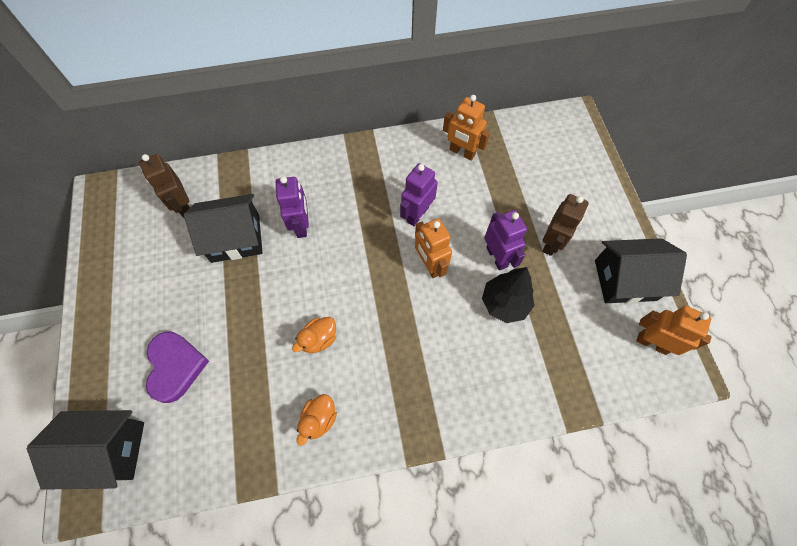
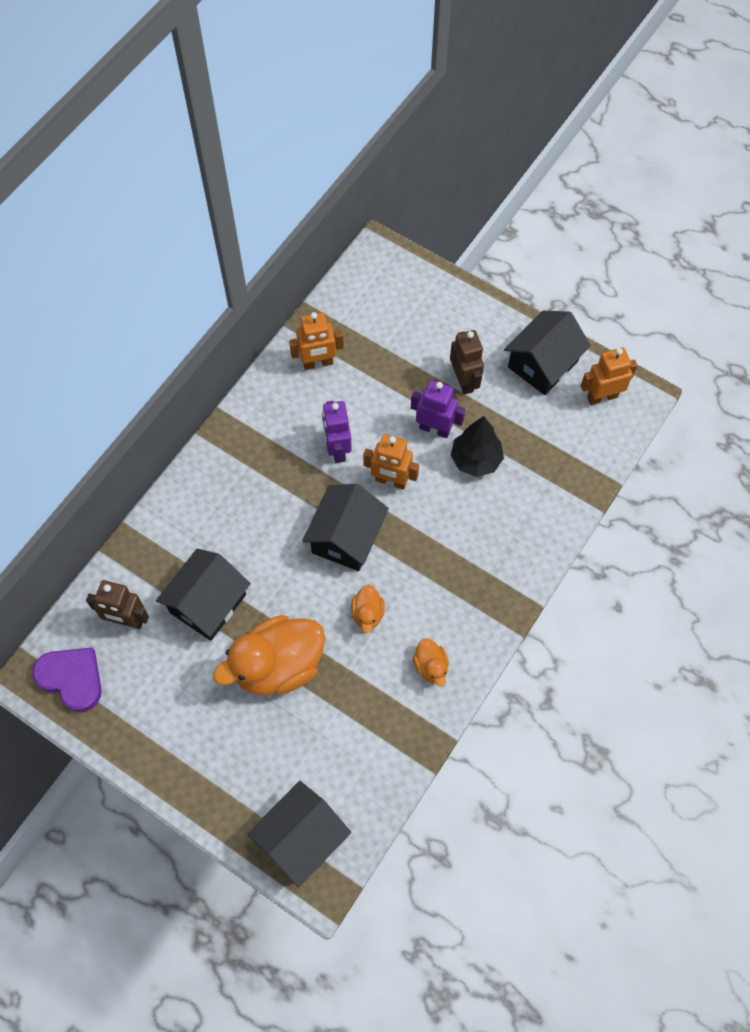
camera: 45 degrees left, 0 degrees up
(175, 366) = (280, 738): purple heart -> purple heart (72, 679)
(228, 318) = (278, 666): none -> orange duck
(301, 225) = (252, 543): purple robot -> none
(361, 275) = (346, 537): none -> black house

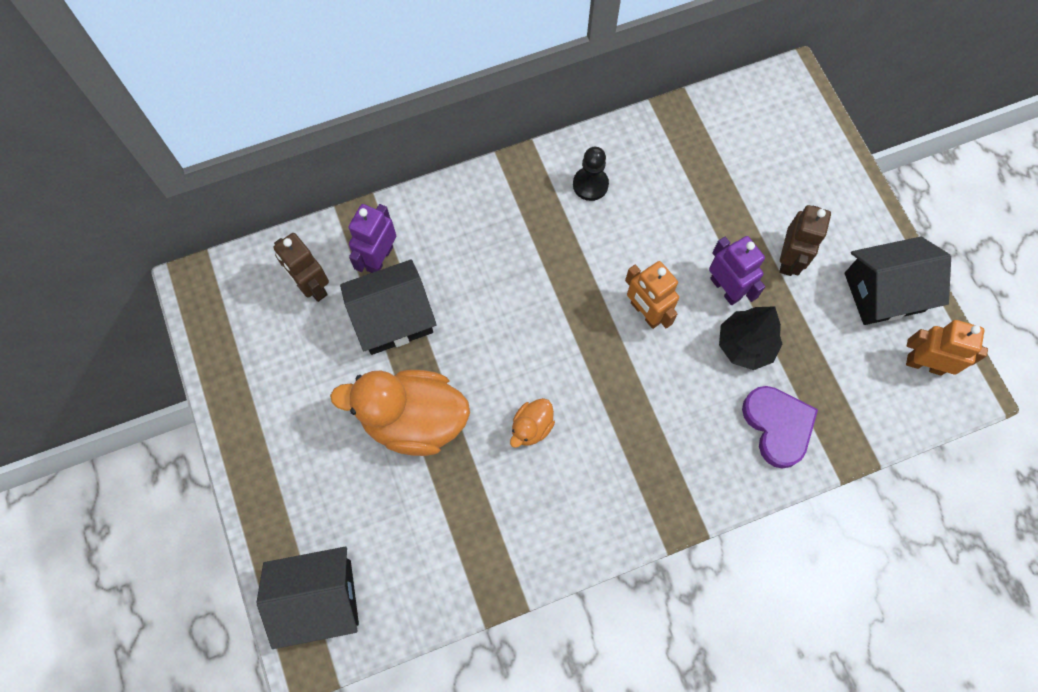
camera: 35 degrees right, 5 degrees up
(72, 679) = (229, 308): purple heart -> purple heart (777, 426)
(285, 414) = (590, 184): none -> black pawn
(318, 363) = (655, 155): orange robot -> none
(337, 449) = (615, 249): purple robot -> purple robot (379, 258)
(346, 537) = (564, 340): black house -> none
(431, 667) = (555, 520): orange duck -> none

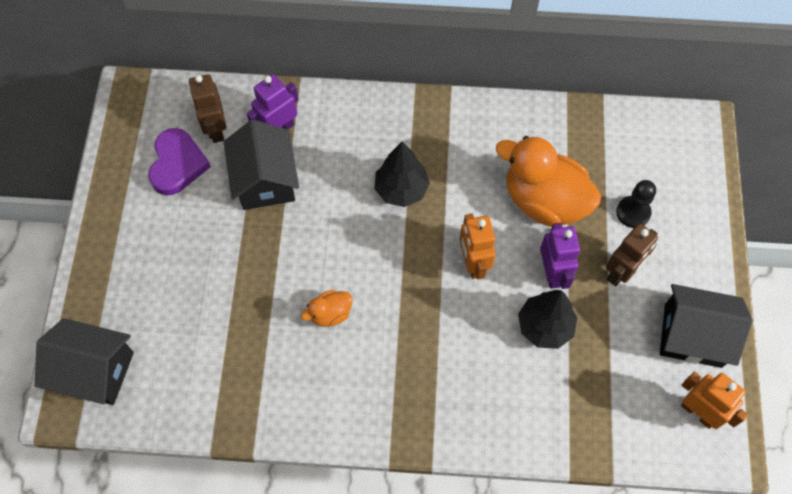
camera: 25 degrees right, 5 degrees down
(393, 318) = (265, 180): black house -> black house turned 75 degrees clockwise
(414, 420) = (239, 266): orange duck -> orange duck (544, 201)
(537, 268) = (401, 190): none -> black tree
(590, 184) = (481, 141): black pawn -> black pawn (633, 212)
(777, 426) = (538, 405): purple heart -> purple heart (177, 164)

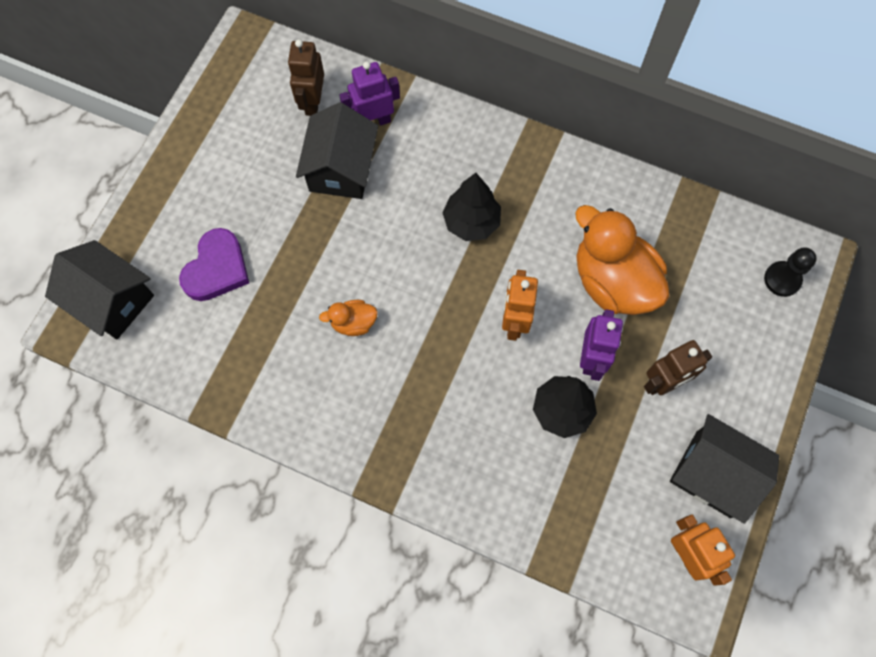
camera: 20 degrees right, 5 degrees up
(177, 164) = (263, 125): purple heart -> purple heart (217, 269)
(633, 212) = (701, 325): black pawn -> black pawn (782, 279)

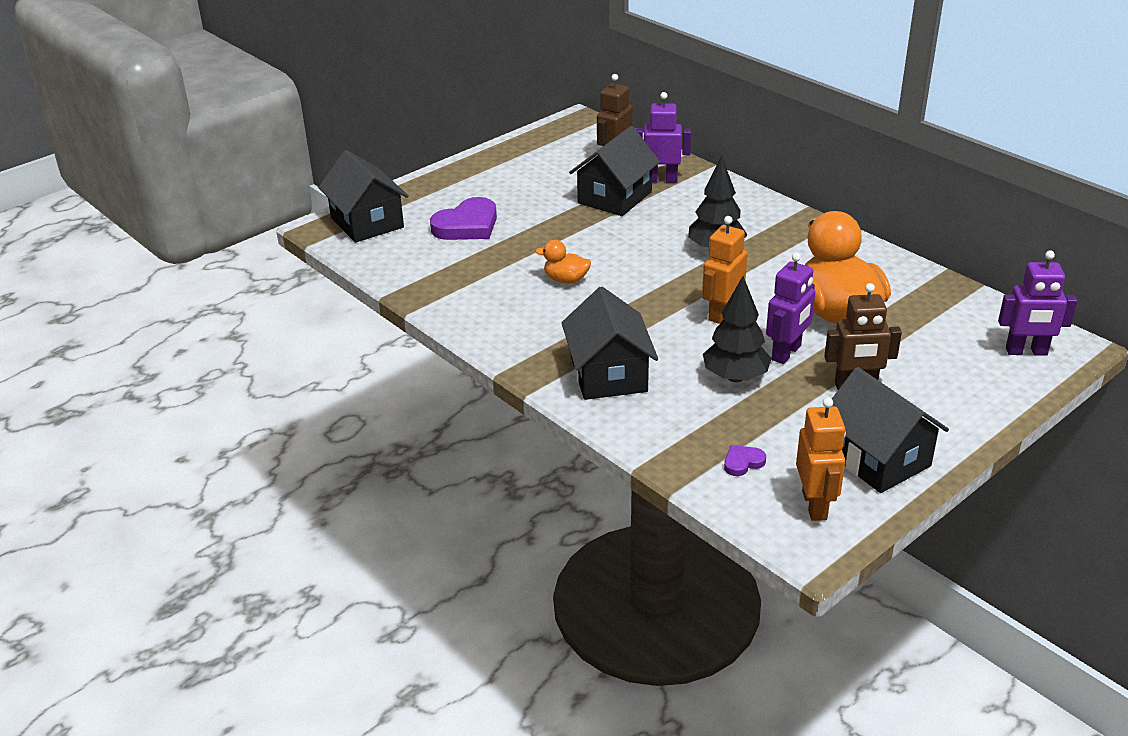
camera: 25 degrees right, 35 degrees down
(453, 451) = (608, 374): none -> black house
(611, 524) = (743, 462): none -> purple heart
(782, 279) = (1026, 352): black pawn -> purple robot

